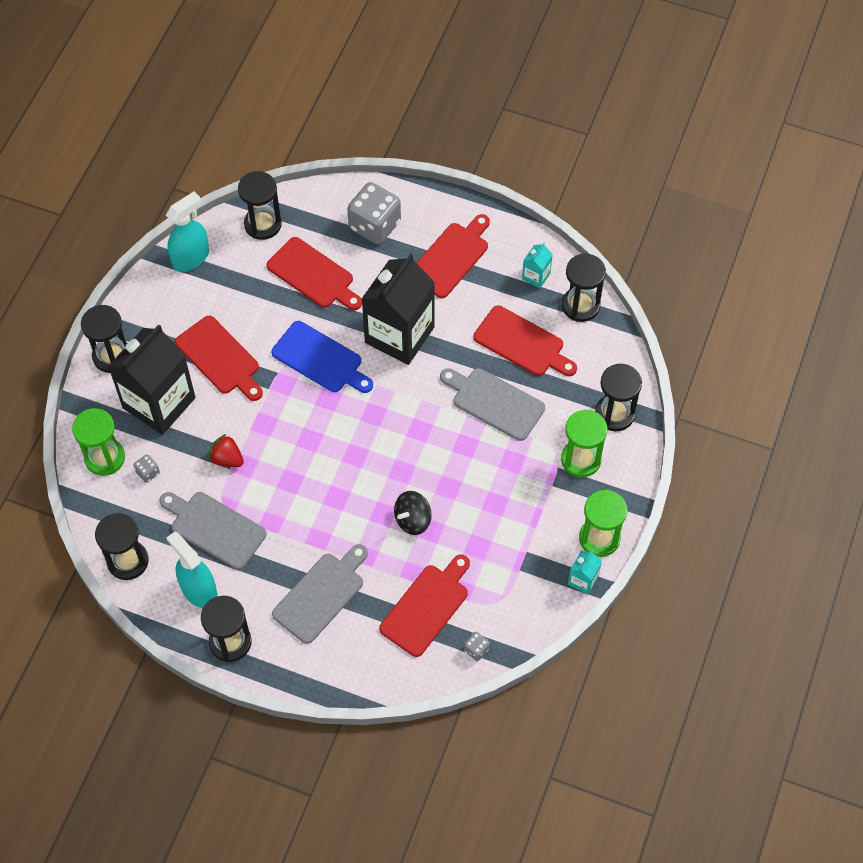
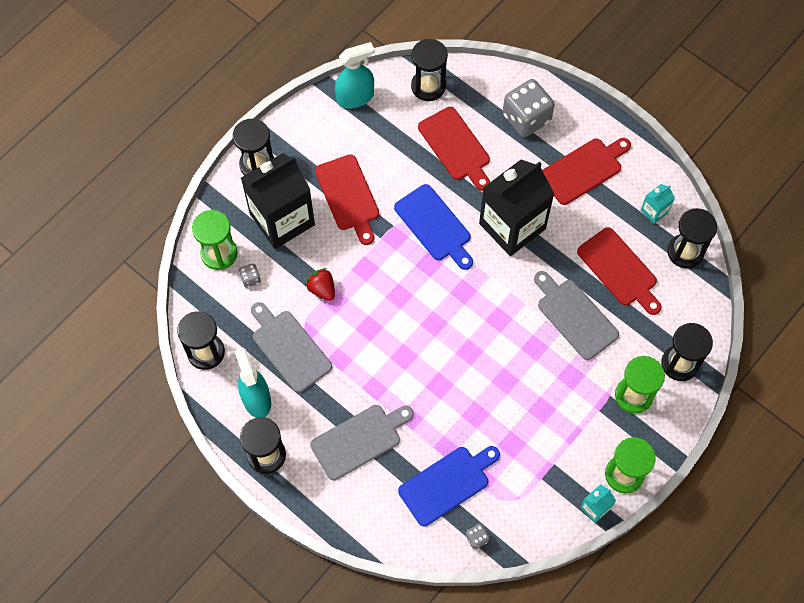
camera: 20 degrees right, 5 degrees up
(412, 520) = (463, 399): black spinning top -> none
(426, 607) = (447, 483): red cutting board -> blue cutting board

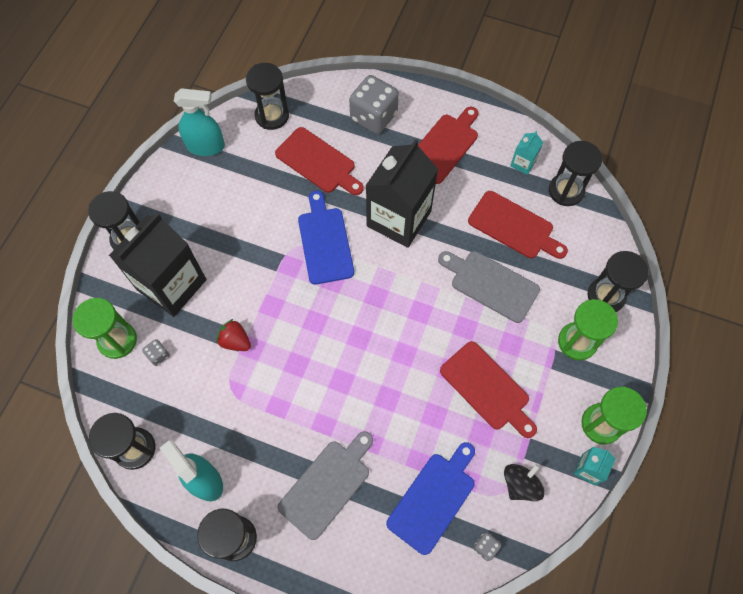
camera: 20 degrees left, 0 degrees up
(289, 348) = (222, 413): grey cutting board -> none
(348, 196) = (230, 241): red cutting board -> red cutting board (487, 388)
(355, 97) = (206, 146): turquoise spray bottle -> turquoise spray bottle turned 45 degrees clockwise
(434, 225) = (325, 242): blue cutting board -> blue cutting board turned 135 degrees counterclockwise
(528, 499) = (520, 484): none -> black spinning top

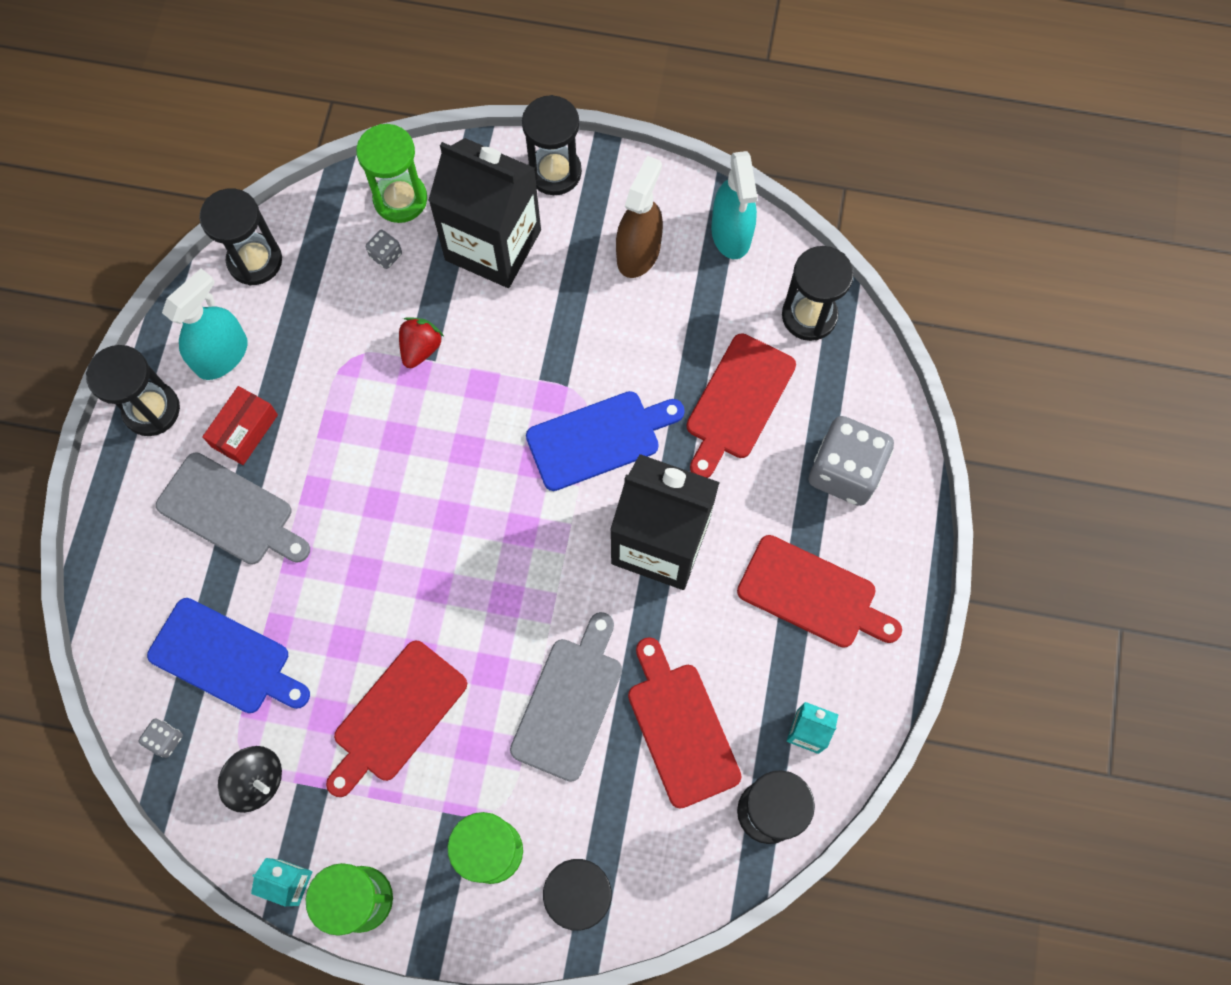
camera: 80 degrees right, 5 degrees up
(203, 199) = (638, 252): none -> brown spray bottle
(268, 469) = (244, 431): none -> red box
(514, 227) = (681, 728): red cutting board -> red cutting board turned 135 degrees clockwise

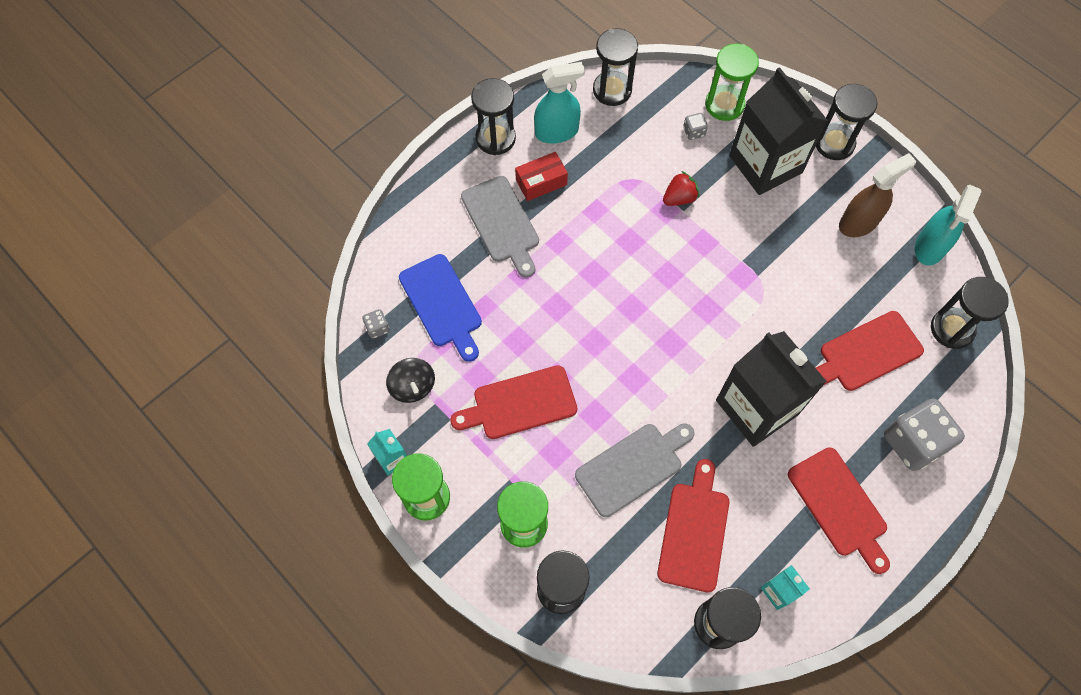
camera: 35 degrees right, 5 degrees down
(598, 439) = (757, 319): blue cutting board -> none

